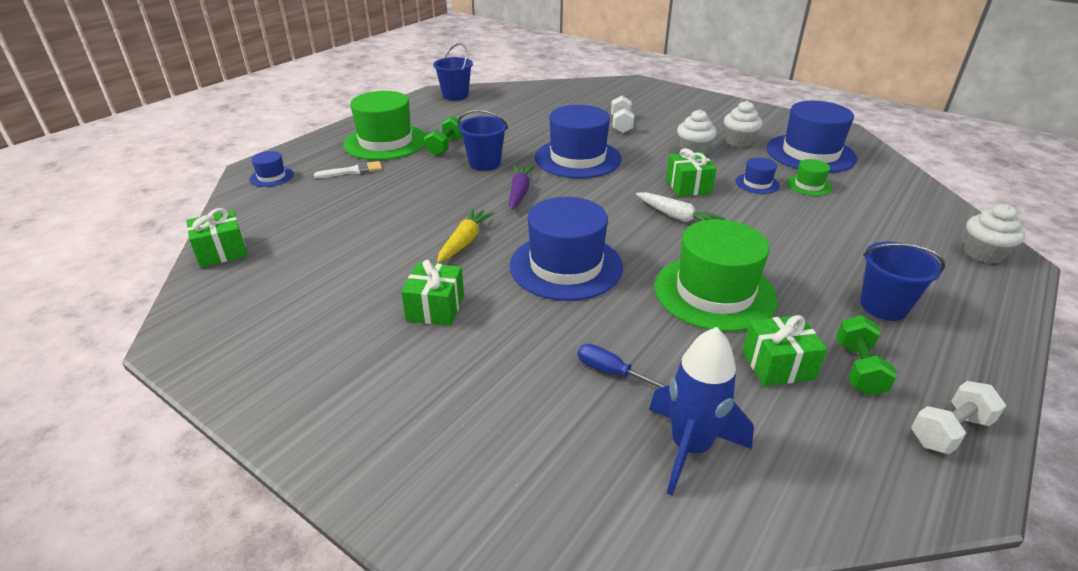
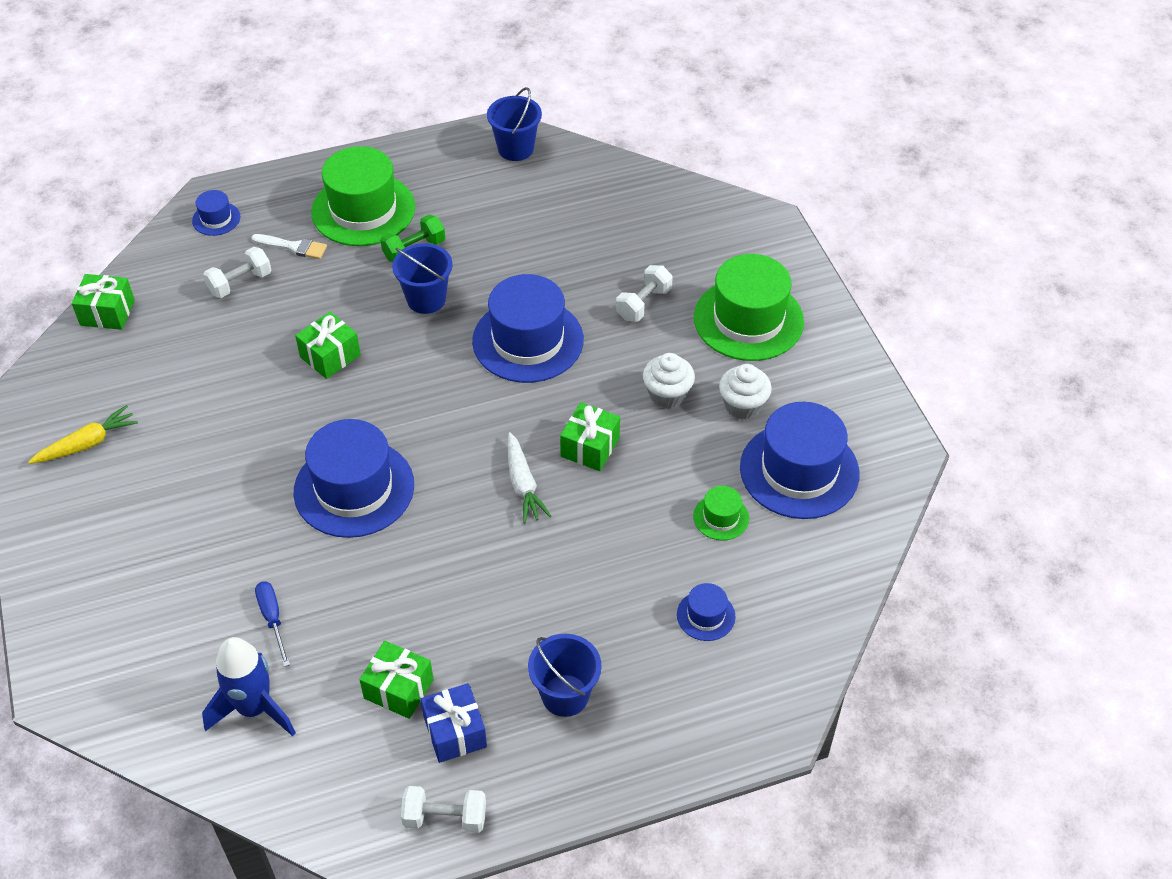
camera: 35 degrees right, 15 degrees up
(330, 199) = (240, 283): none -> white dumbbell
(435, 308) = (210, 475): green gift -> green gift (330, 356)
(464, 242) = (301, 408): yellow carrot -> yellow carrot (87, 443)
(519, 192) = (413, 365): purple carrot -> none
(714, 292) = (441, 592): green hat -> green hat (748, 319)
(757, 183) = (668, 483): blue hat -> blue hat (706, 615)
(858, 369) = (455, 732): green dumbbell -> blue gift
(983, 253) = (758, 705): white cupcake -> none

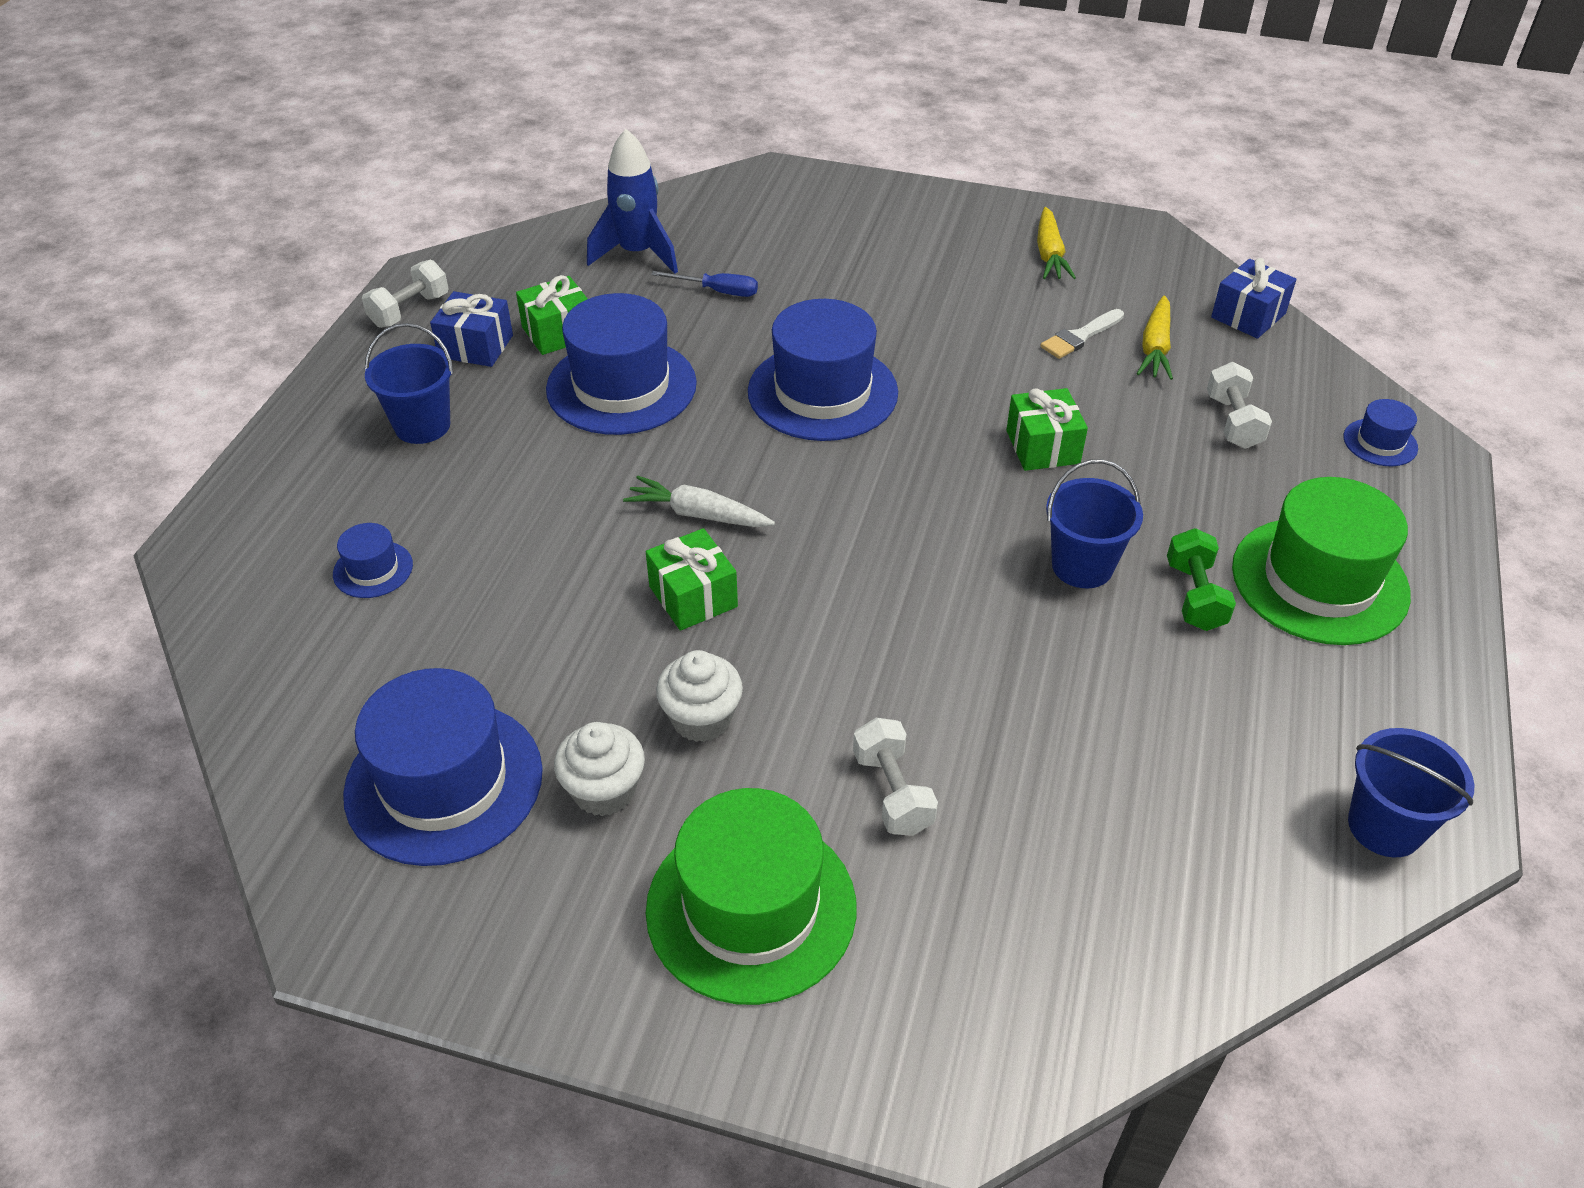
camera: 125 degrees right, 5 degrees down
(107, 312) = (1248, 315): green gift -> blue gift
(179, 344) = (1155, 348): none -> yellow carrot
(293, 247) = (1276, 487): white brush -> white brush (1080, 336)
(528, 340) = (924, 628): blue hat -> blue hat (621, 386)
(721, 517) = (469, 658): green hat -> none

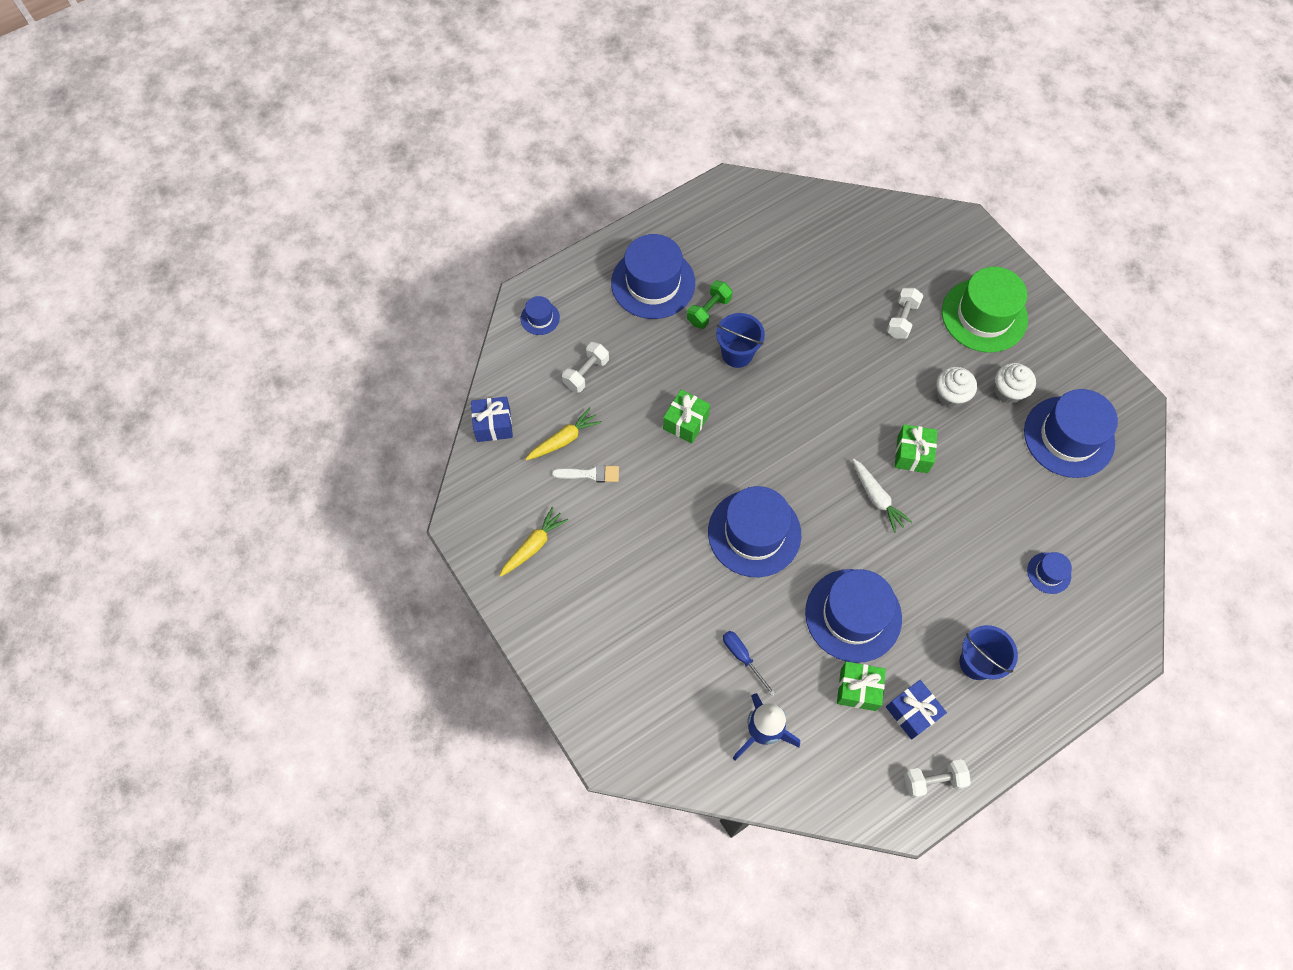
camera: 140 degrees left, 20 degrees up
(1319, 580) = (653, 283): green hat -> blue hat
(1385, 826) = (748, 199): blue bucket -> none

